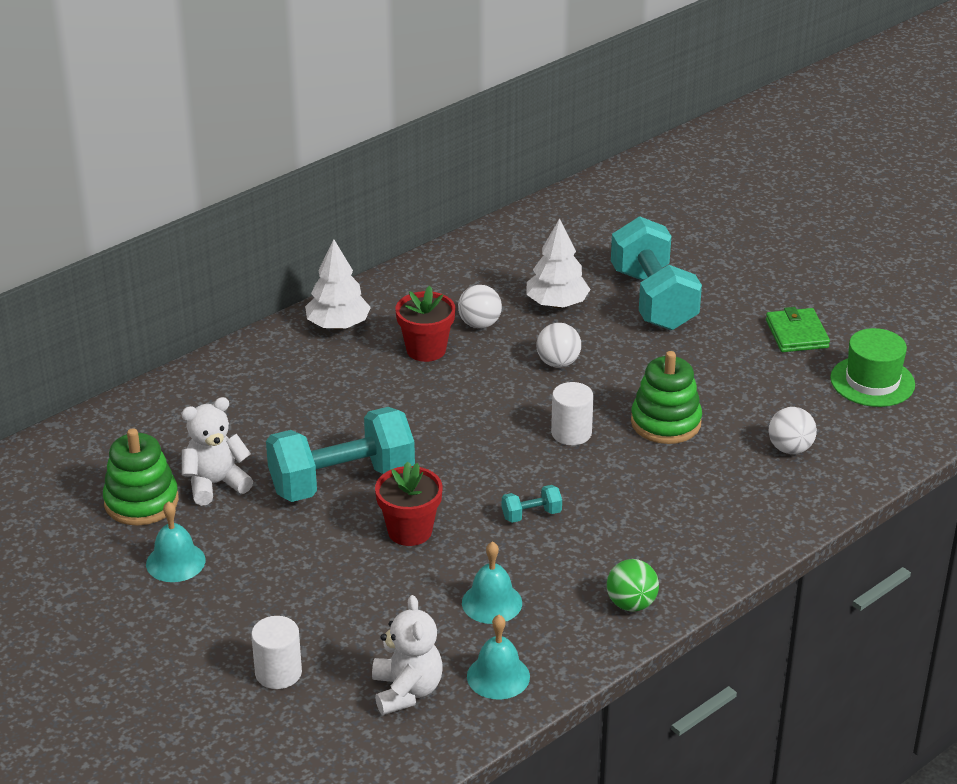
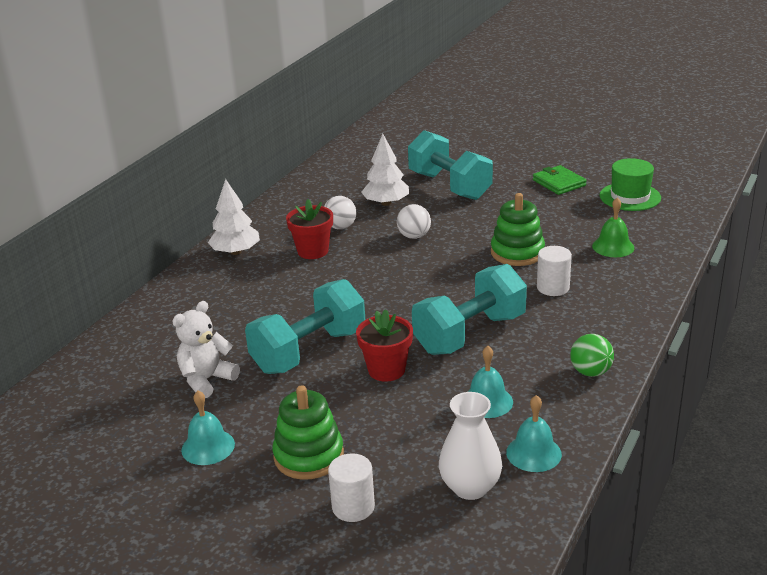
camera: 20 degrees left, 5 degrees down
(141, 502) = (150, 410): green stacking toy -> green stacking toy (309, 456)
(406, 691) = (470, 487): white teddy bear -> white vase
(531, 515) = (470, 334): turquoise dumbbell -> turquoise dumbbell, size x2.48
(571, 433) = (457, 275): white cylinder -> white cylinder (553, 288)
(790, 449) = (613, 246): white ball -> green bell

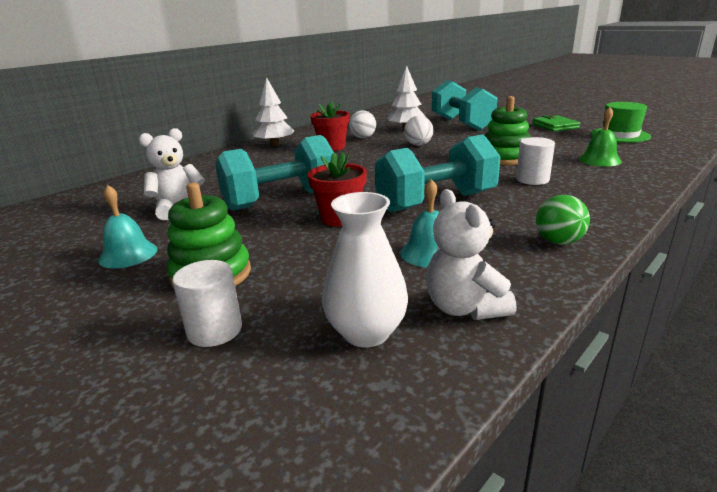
camera: 15 degrees right, 5 degrees down
(533, 453) = (464, 308): turquoise bell -> white teddy bear

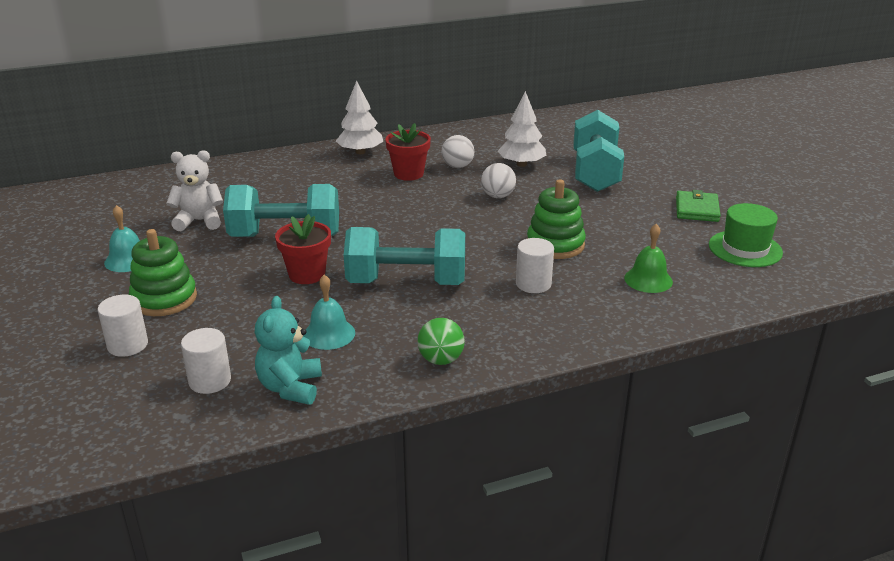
camera: 25 degrees right, 5 degrees up
(366, 332) = (210, 381): white vase -> white cylinder
(464, 308) = (290, 387): white teddy bear -> turquoise teddy bear

